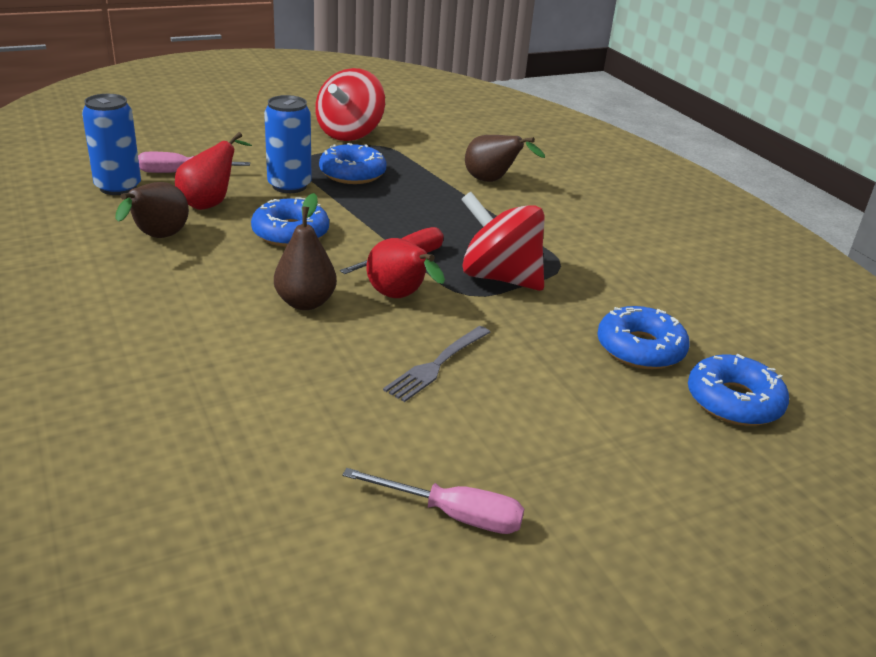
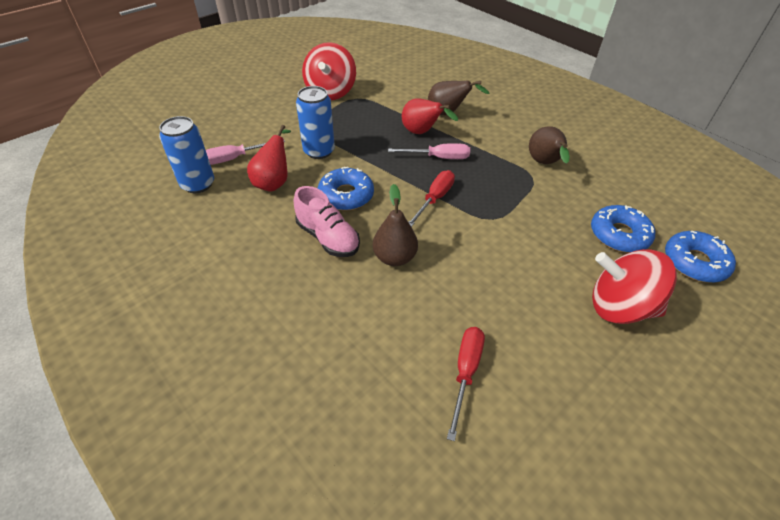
camera: 15 degrees left, 15 degrees up
(157, 238) = (256, 226): brown pear -> brown pear (544, 163)
(236, 266) = (328, 238): none -> pink shoe
(309, 428) = (465, 372): none -> red screwdriver
(352, 173) = (354, 129): blue donut -> none
(400, 297) = (452, 234): red pear -> red pear (422, 133)
(436, 365) = (510, 288): grey fork -> none
(453, 515) = (597, 416): pink screwdriver -> pink screwdriver (438, 158)
(499, 277) = (502, 198): red spinning top -> red spinning top (619, 307)

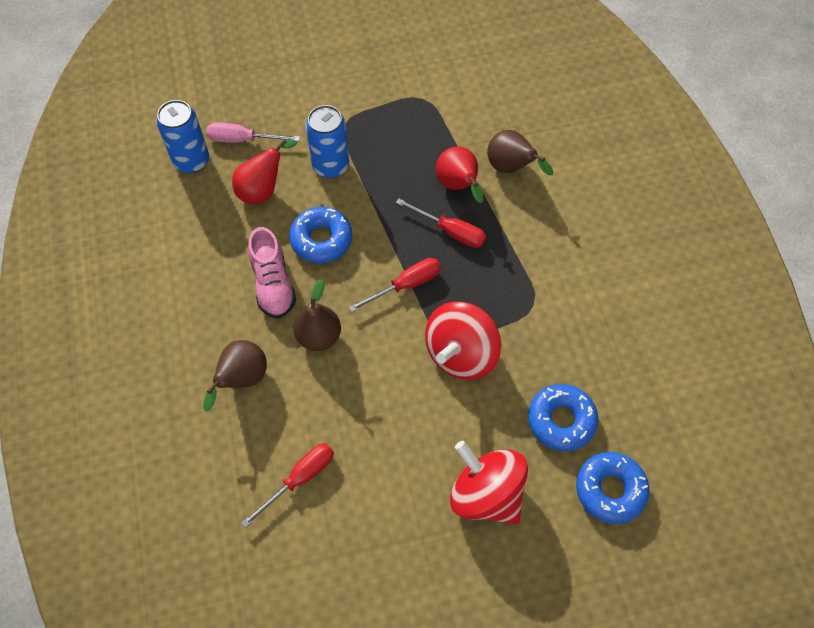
camera: 30 degrees right, 15 degrees up
(331, 92) = (398, 76): red spinning top -> red spinning top (461, 354)
(438, 158) = (450, 231): pink screwdriver -> red screwdriver
(544, 163) = (563, 293): brown pear -> brown pear (242, 379)

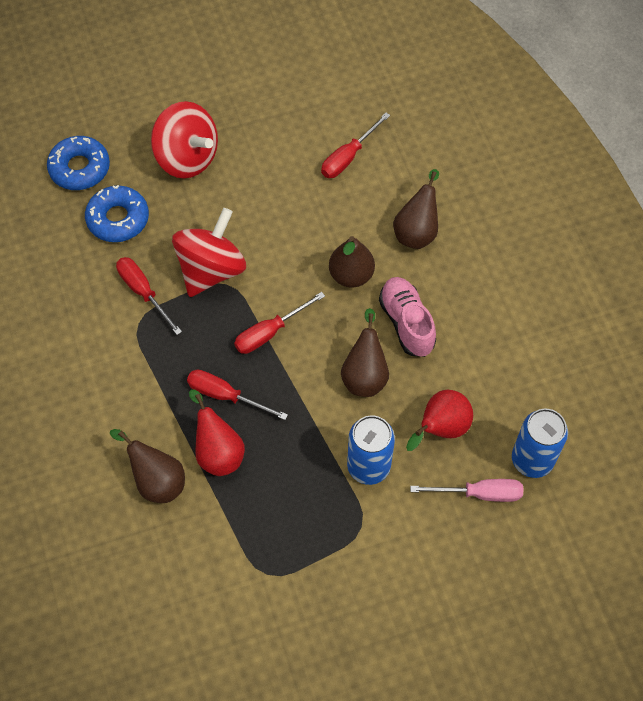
camera: 175 degrees right, 0 degrees up
(321, 239) = (365, 375): blue donut -> brown pear
(530, 335) = (143, 292): none -> red screwdriver

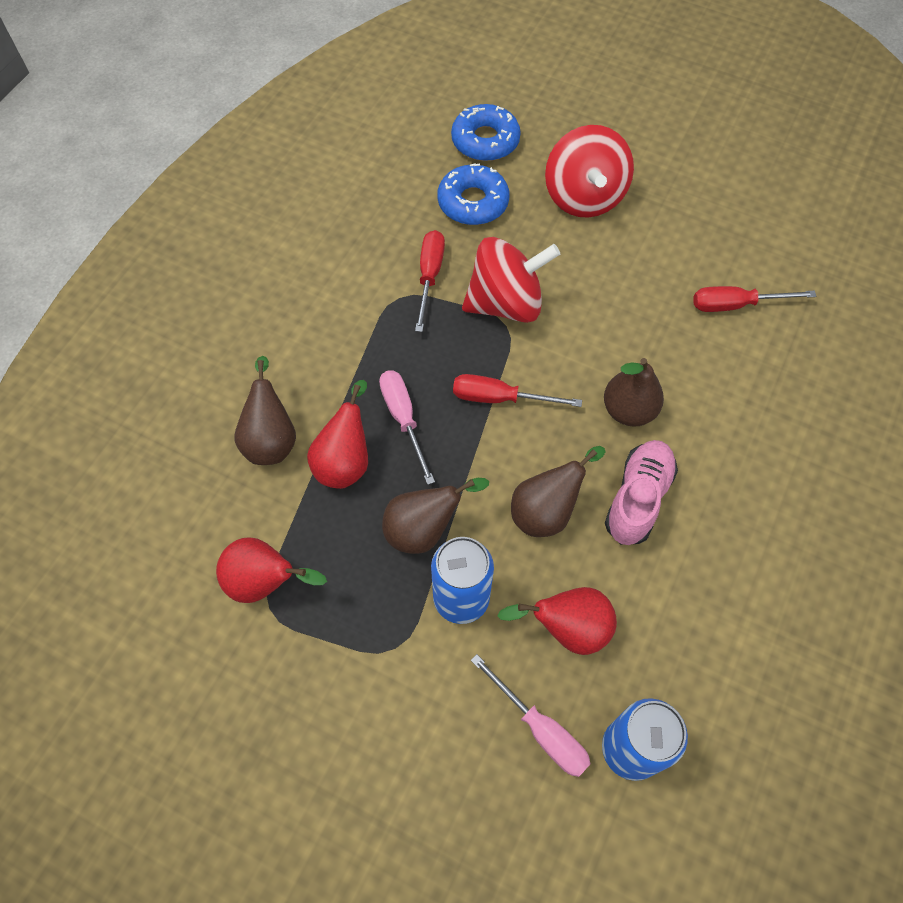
camera: 45 degrees right, 0 degrees up
(225, 396) = (403, 419): red screwdriver -> pink screwdriver
(249, 562) = (265, 582): none -> red pear
(417, 231) = (736, 423): brown pear -> brown pear (424, 529)

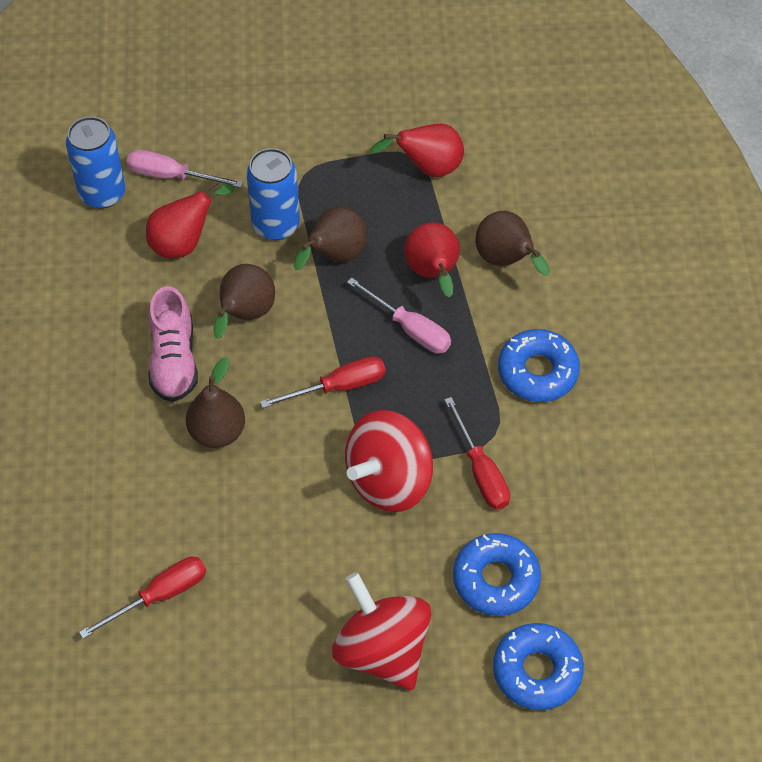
camera: 150 degrees right, 5 degrees down
(325, 328) = (537, 372): none -> blue donut

